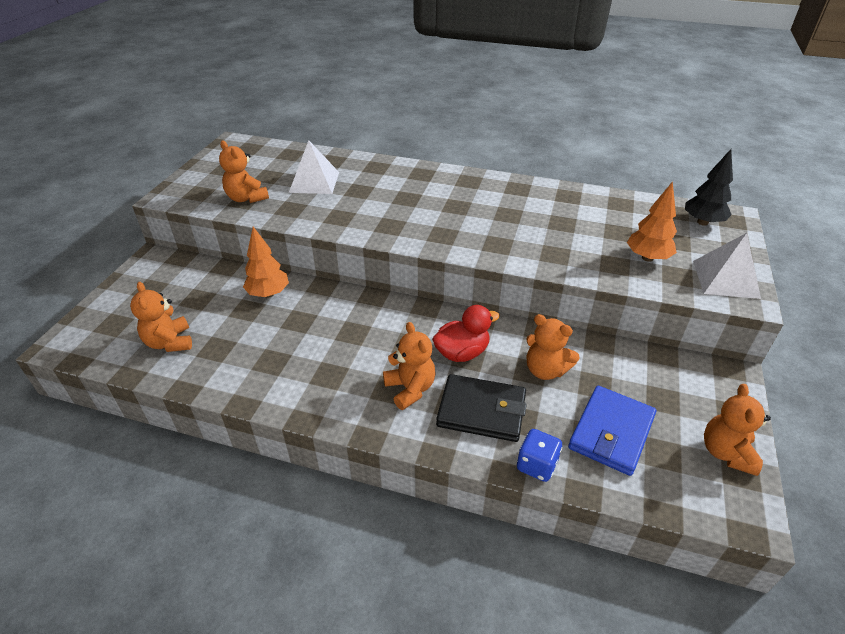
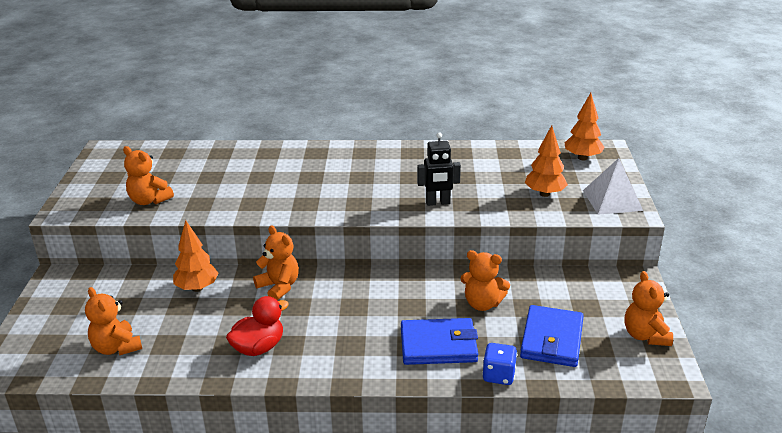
camera: 15 degrees left, 10 degrees down
(314, 182) = (212, 175): white pyramid -> none
(410, 389) = (369, 341): orange teddy bear -> orange teddy bear (279, 287)
(462, 352) = (404, 304): red duck -> red duck (258, 347)
(481, 411) = (438, 345): black wallet -> blue wallet
(525, 248) = (438, 203): none -> black robot
(702, 222) = (582, 158): black tree -> orange tree

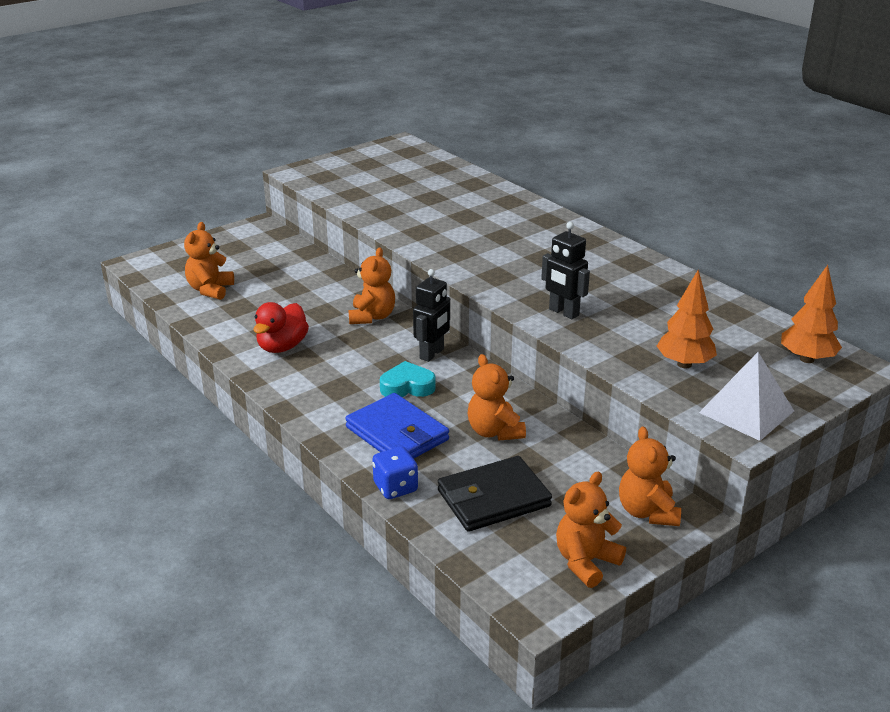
camera: 50 degrees right, 0 degrees up
(149, 200) = (358, 192): orange teddy bear -> orange teddy bear (647, 512)
(197, 288) = (321, 283): orange tree -> none
(258, 347) = (282, 347): red duck -> red duck turned 105 degrees clockwise
(362, 284) = (432, 354): none -> black robot
(388, 314) = (407, 387): none -> turquoise heart
(551, 339) = (493, 498): blue wallet -> black wallet

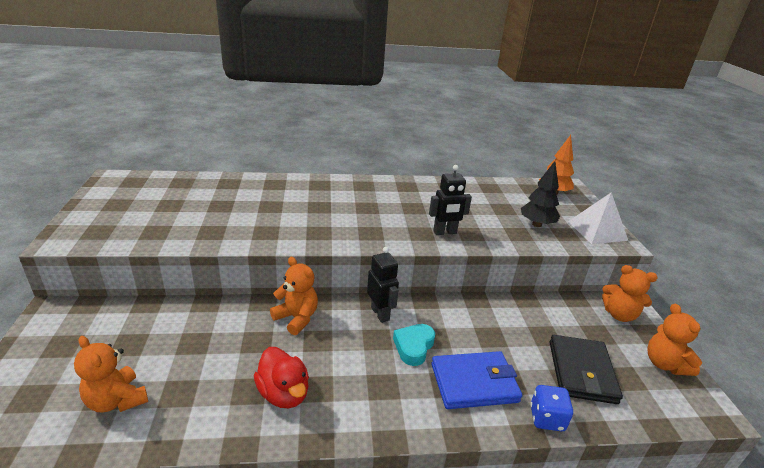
camera: 60 degrees left, 0 degrees up
(494, 431) = (501, 332): orange teddy bear -> none
(684, 364) = (537, 224): orange tree -> black tree

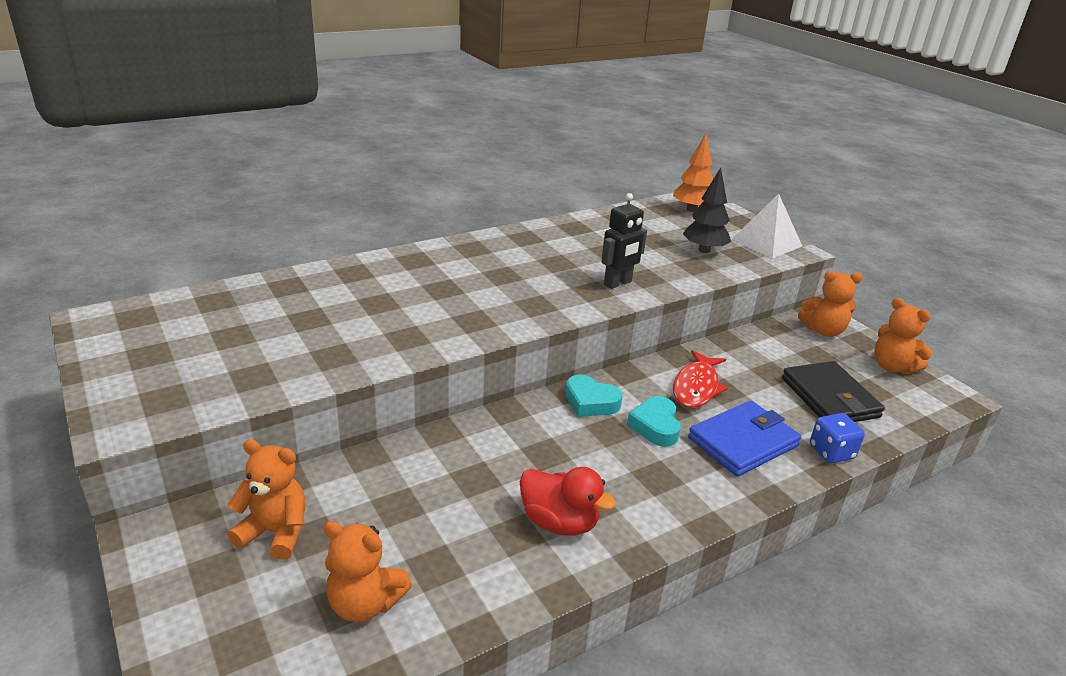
camera: 25 degrees left, 0 degrees up
(296, 318) = (499, 437): orange teddy bear -> orange teddy bear (275, 532)
(380, 314) = (590, 402): black robot -> turquoise heart
(471, 327) = (696, 387): none -> red fish

